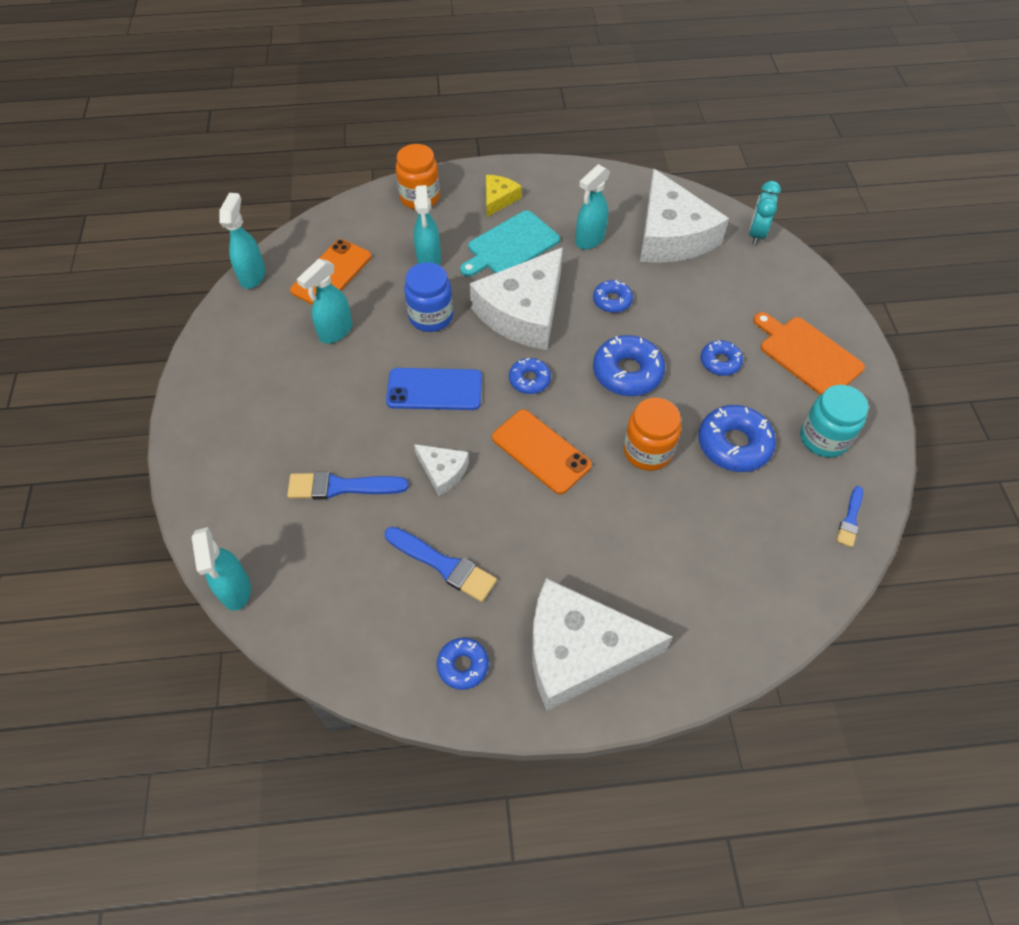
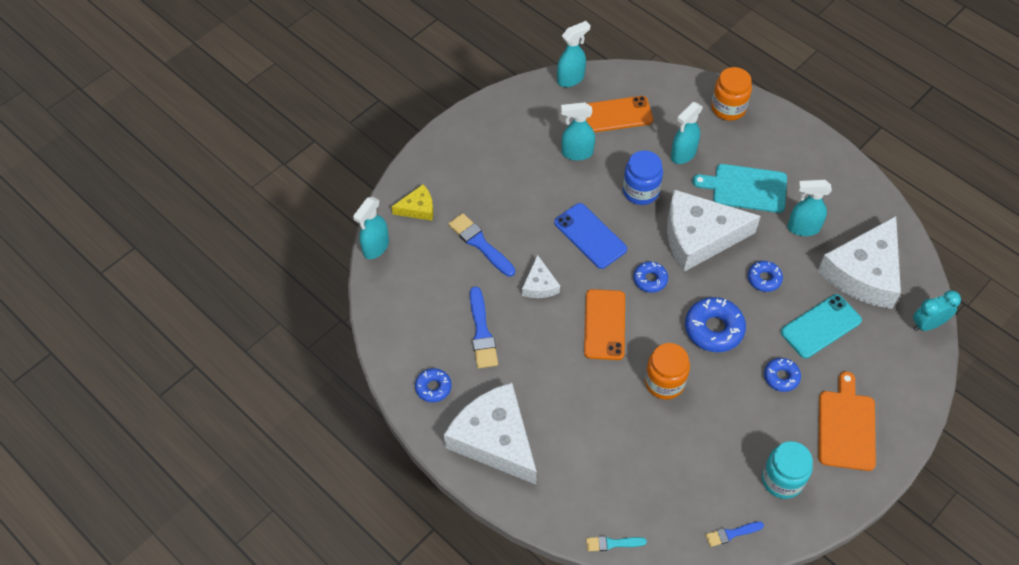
camera: 50 degrees right, 0 degrees up
(499, 199) = (778, 151): yellow cheese -> yellow cheese (418, 208)
(695, 299) = (820, 326): none -> turquoise phone
(734, 444) = (721, 428): blue donut -> none
(787, 630) = (612, 543): none -> turquoise brush

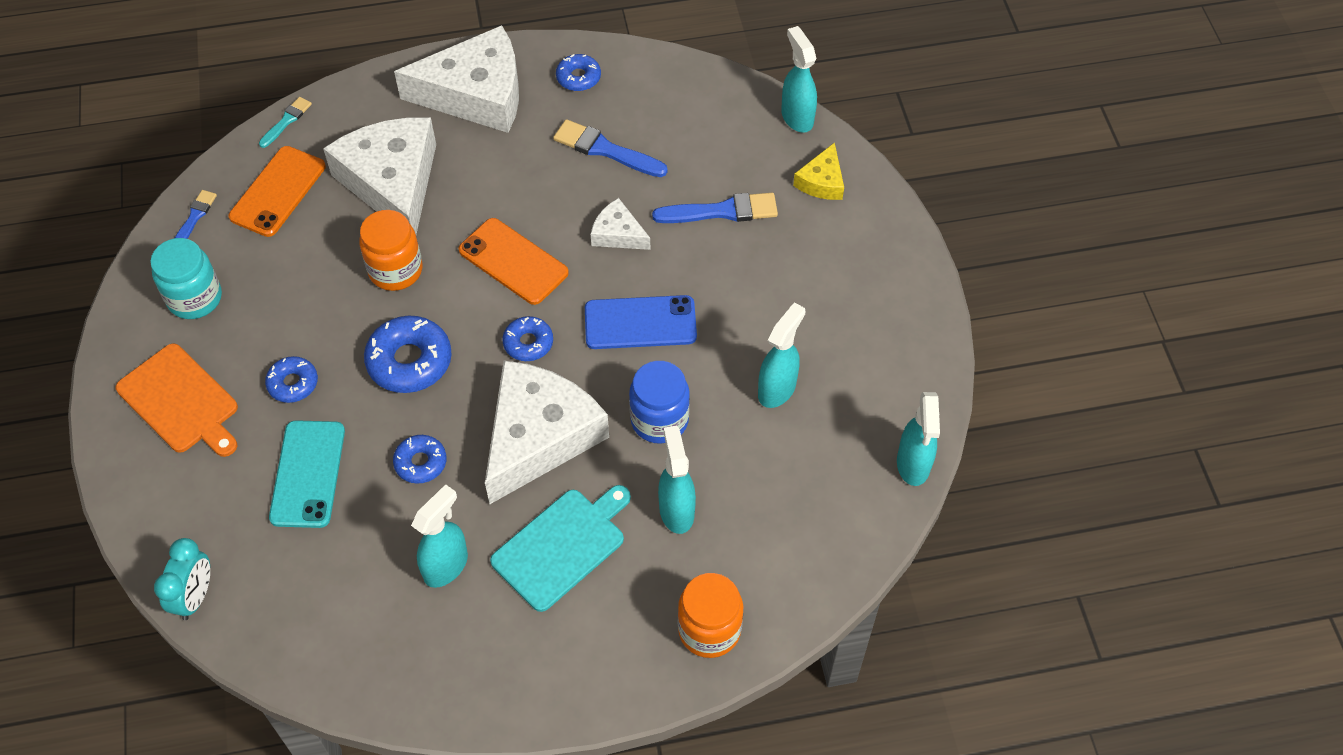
camera: 125 degrees right, 0 degrees up
(616, 115) = (807, 477): orange phone -> orange phone (278, 191)
(864, 273) = (324, 584): white cheese -> white cheese (392, 182)

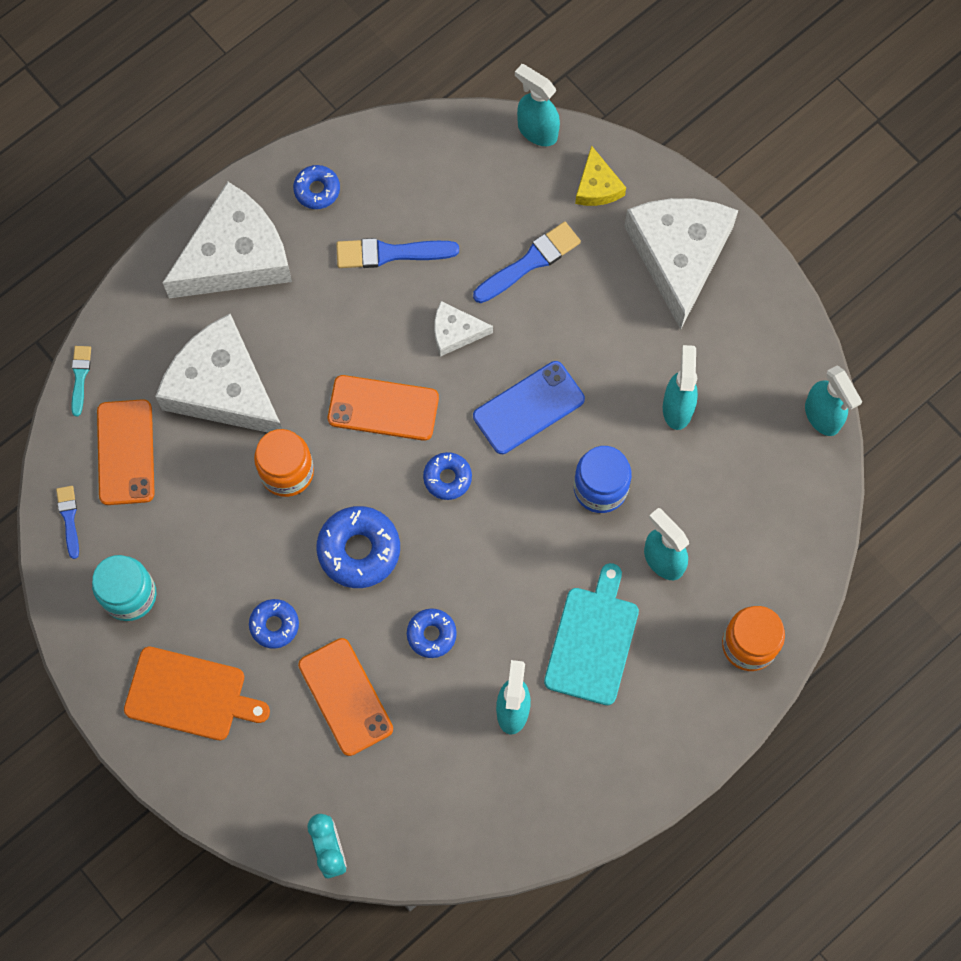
camera: 30 degrees left, 15 degrees up
(308, 474) = (345, 696): turquoise phone -> orange phone
(539, 436) = (512, 557): white cheese -> white cheese (679, 256)

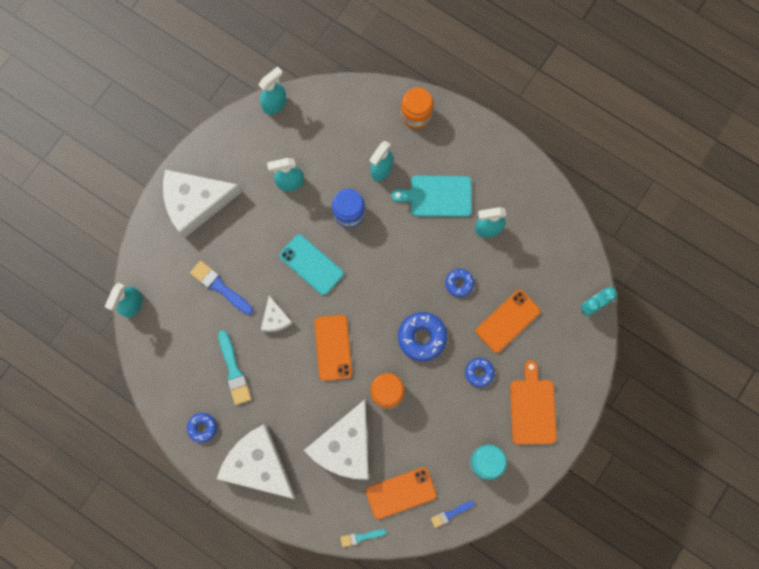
camera: 105 degrees left, 5 degrees up
(390, 253) = (234, 371): blue brush -> turquoise brush
(447, 478) = (365, 299): blue donut -> none
(528, 407) = (311, 264): blue phone -> turquoise phone
(597, 186) = (161, 260): yellow cheese -> none

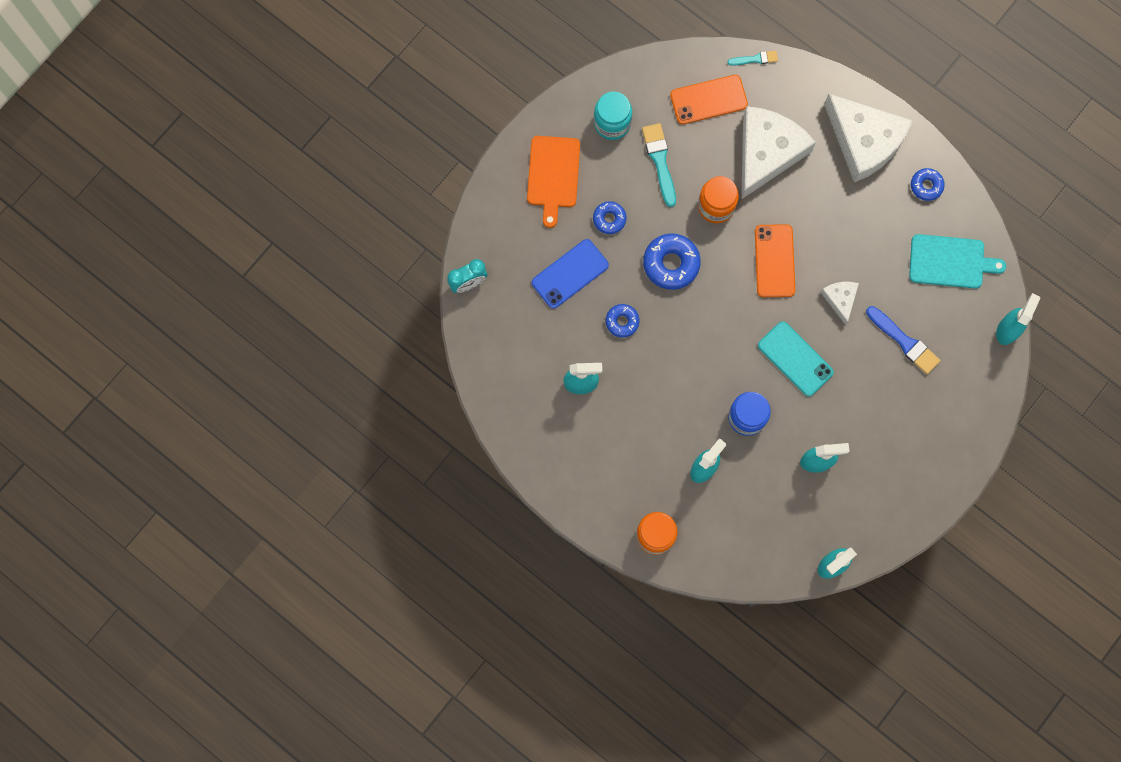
camera: 175 degrees left, 0 degrees up
(195, 203) = (932, 446): white cheese -> none
(234, 371) = (889, 244): turquoise brush -> turquoise brush (659, 161)
(437, 196) = (638, 429): turquoise cutting board -> turquoise cutting board (950, 261)
(450, 514) = (656, 74): blue brush -> none
(507, 321) = (570, 274): orange phone -> blue phone

